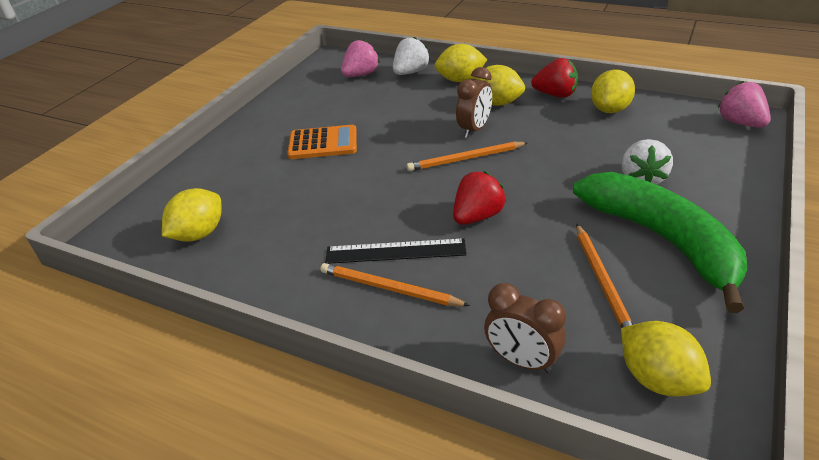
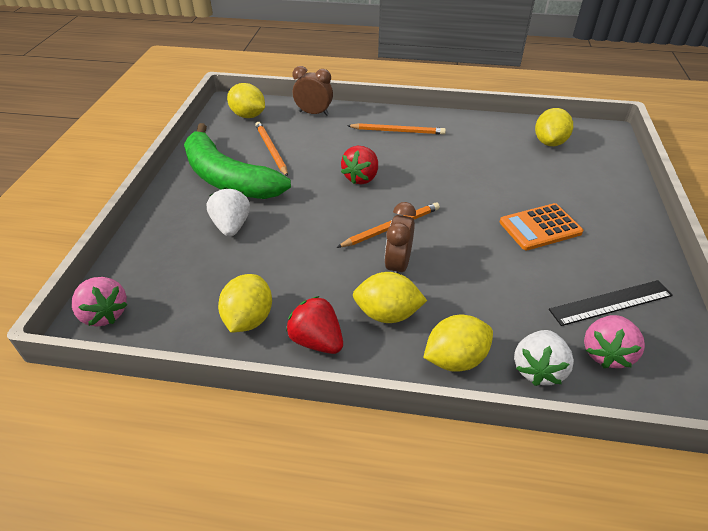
camera: 160 degrees right, 5 degrees up
(395, 251) = (407, 149): black ruler -> black ruler (611, 303)
(555, 95) = (316, 341): red strawberry -> red strawberry turned 45 degrees clockwise

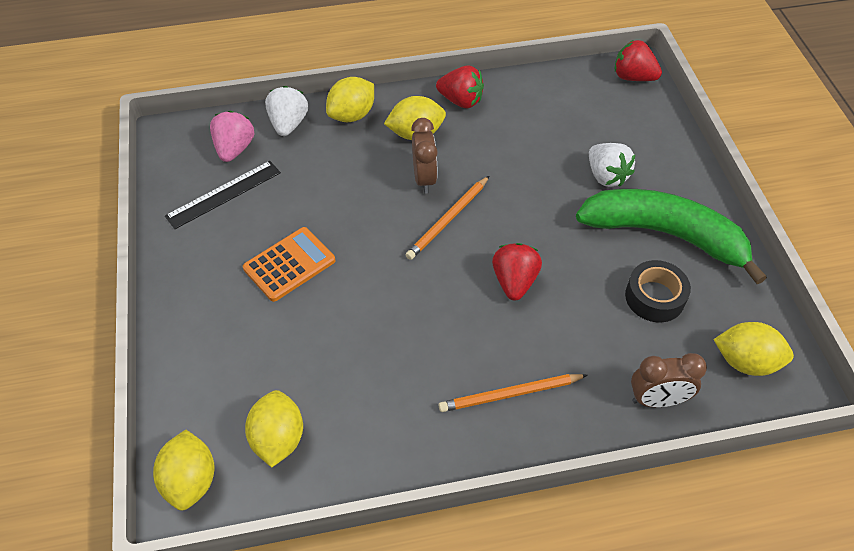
camera: 160 degrees right, 10 degrees up
(104, 314) = (633, 77): pink strawberry -> red strawberry
(248, 319) = (522, 102): yellow lemon -> yellow lemon (191, 480)
(271, 150) = (654, 297): orange pencil -> black tape

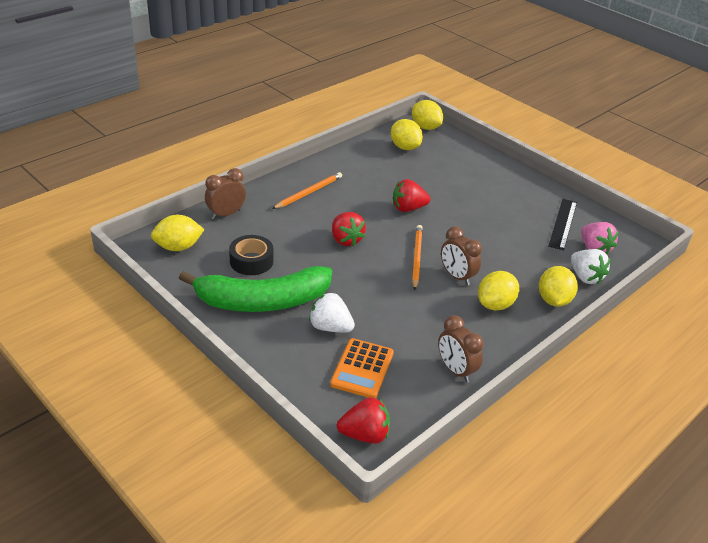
camera: 145 degrees right, 15 degrees down
(289, 264) = (481, 205): orange calculator -> orange calculator (362, 369)
(461, 100) = (490, 344): red strawberry -> red strawberry (408, 208)
(514, 93) = (455, 370): none -> brown clock

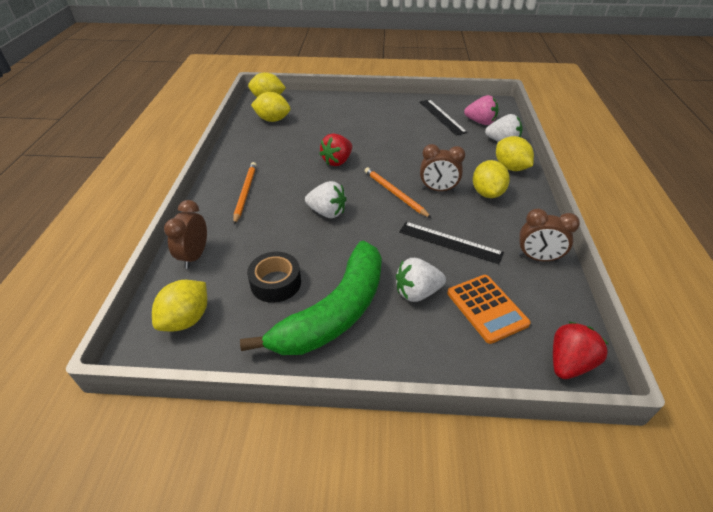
camera: 40 degrees left, 5 degrees up
(346, 240) = (327, 212): red strawberry -> white strawberry
(404, 315) = (450, 242): none -> black ruler

